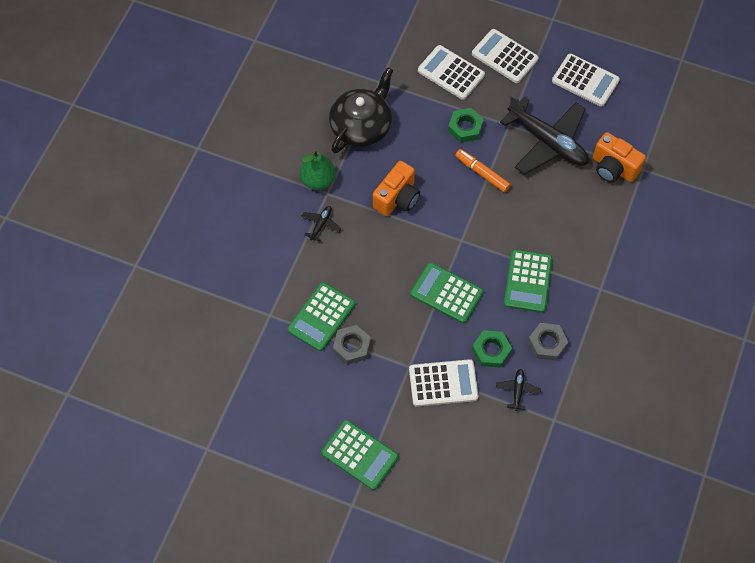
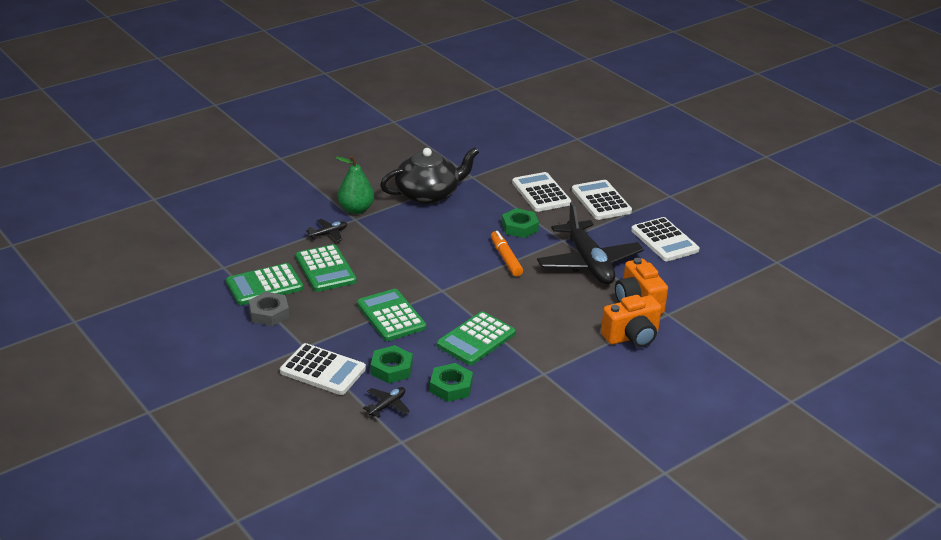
camera: 30 degrees right, 30 degrees down
(359, 455) = (194, 382): green calculator -> green calculator (325, 269)
(397, 198) = (412, 244): orange camera -> orange camera (632, 337)
(547, 343) = (451, 387): grey nut -> green nut

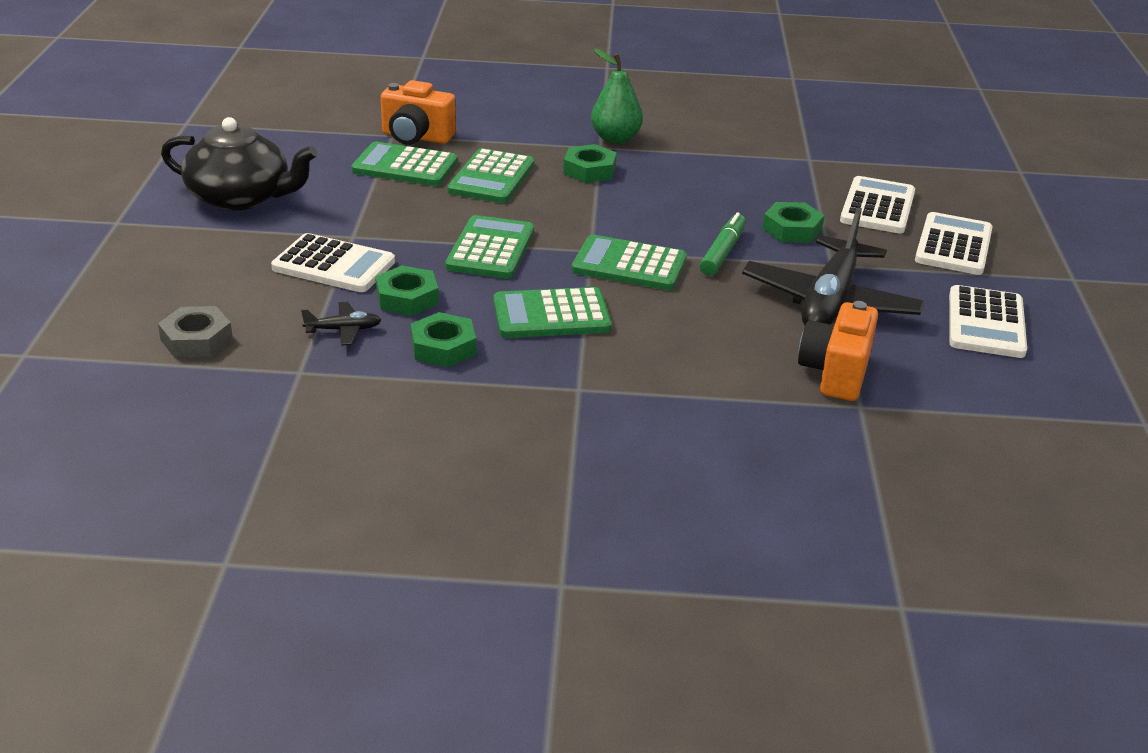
camera: 40 degrees right, 0 degrees up
(269, 313) = (368, 191): grey nut -> grey nut (196, 339)
(323, 370) = (333, 265): white calculator -> white calculator turned 45 degrees counterclockwise
(328, 234) = (547, 149): black plane -> none
(371, 238) = (589, 170): none -> green nut
(428, 194) = (725, 156): black teapot -> black teapot (241, 197)
(472, 289) = (629, 265): none -> green calculator
(506, 258) = (722, 252): orange marker -> green marker
(632, 337) = (764, 407): orange camera -> orange camera (416, 137)

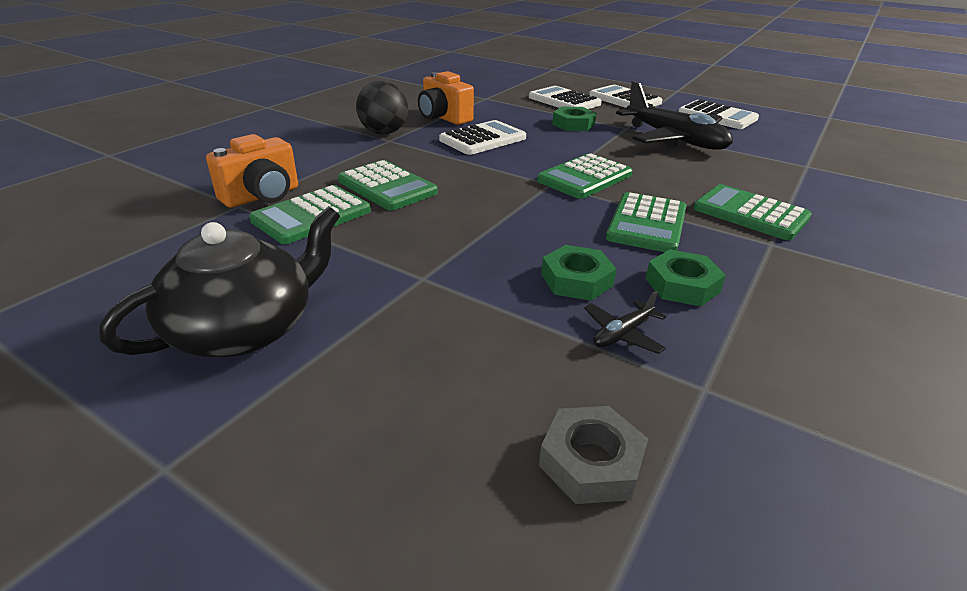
camera: 60 degrees left, 0 degrees up
(333, 265) = (476, 305): white calculator -> white calculator (483, 139)
(343, 330) = (622, 334): black plane -> black plane turned 150 degrees counterclockwise
(491, 249) = (515, 219): green calculator -> green calculator (750, 213)
(589, 170) = (421, 152): green nut -> none
(615, 139) = (384, 133): green pear -> black ball
(722, 252) = (589, 148): green marker -> none
(835, 373) = (765, 161): orange camera -> orange camera (444, 118)

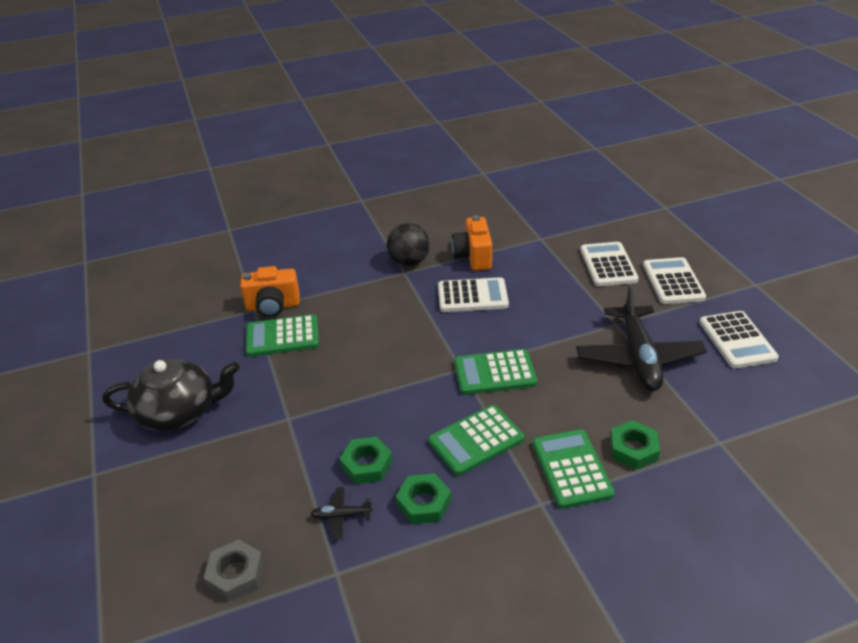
camera: 40 degrees right, 5 degrees up
(387, 187) = (350, 326): green calculator -> none
(573, 124) = (572, 302): green nut -> green nut (633, 449)

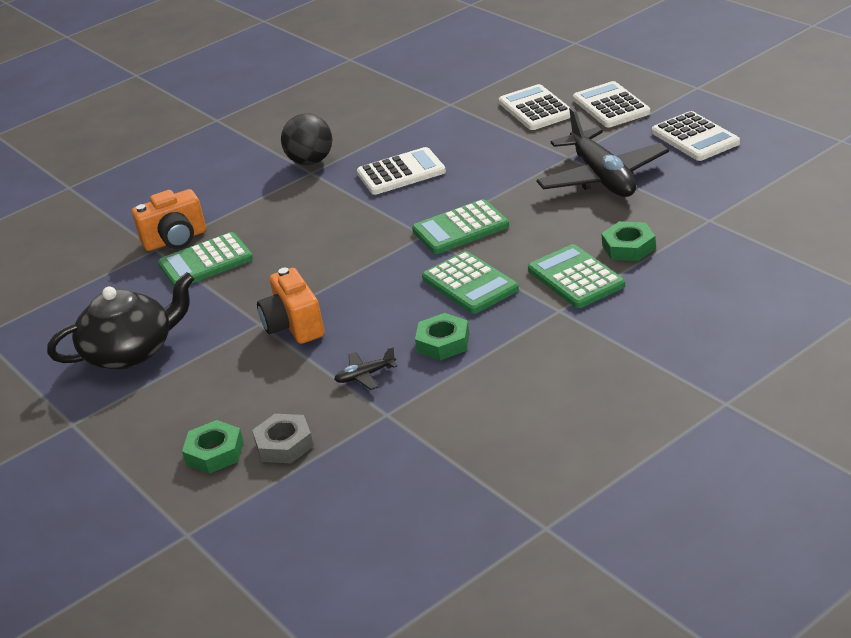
camera: 15 degrees left, 5 degrees down
(366, 464) = (367, 333): green nut -> green nut (214, 453)
(473, 257) = (382, 139): orange camera -> orange camera (294, 326)
(476, 440) = (470, 284): green calculator -> green calculator turned 75 degrees counterclockwise

